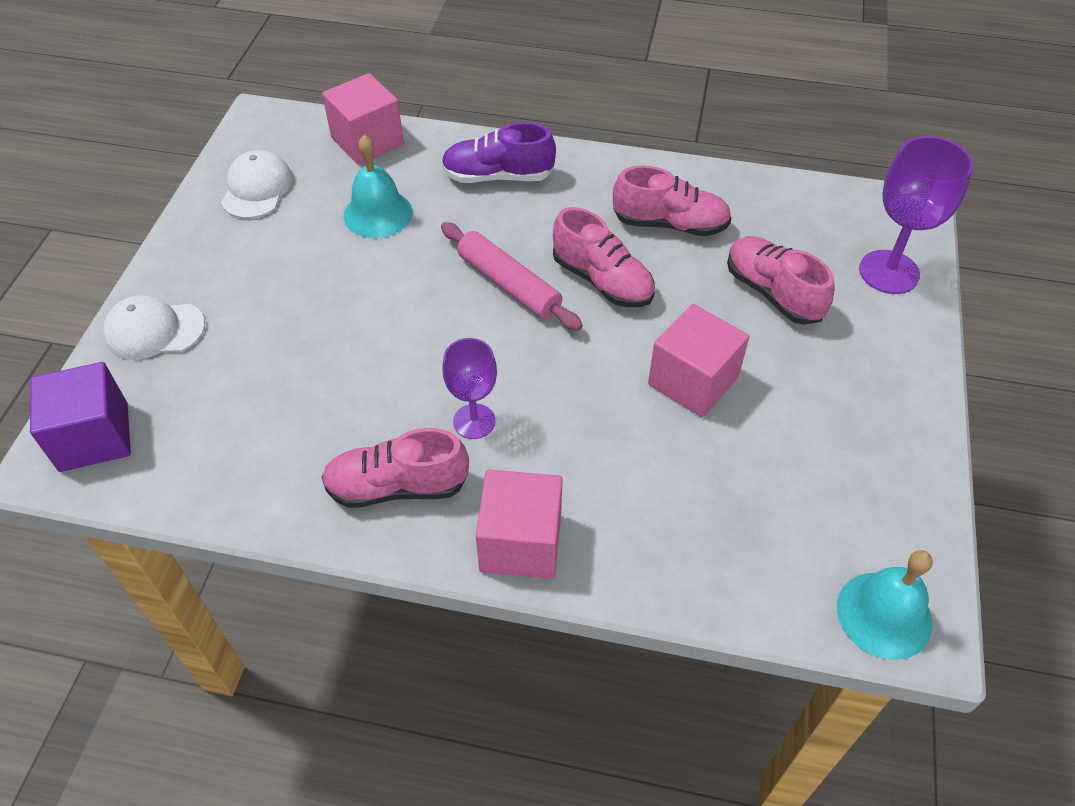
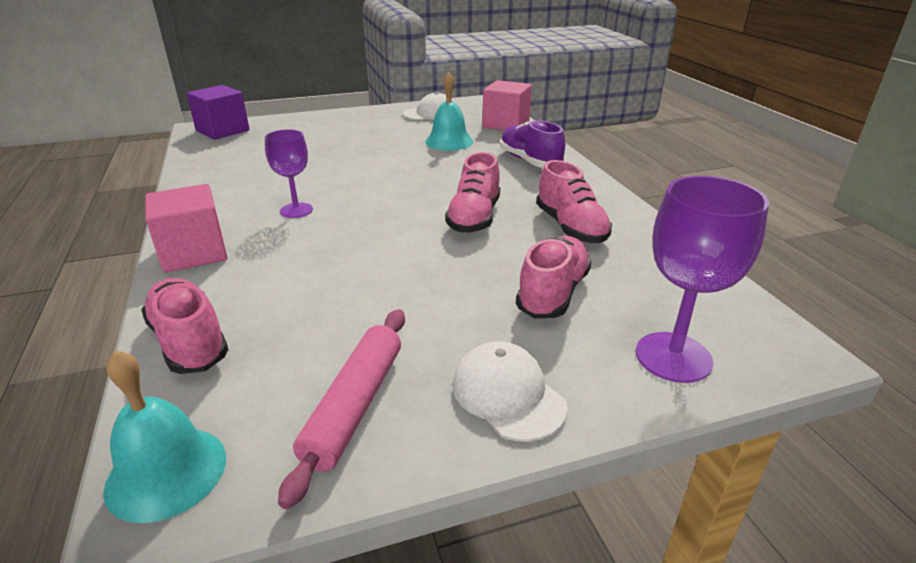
camera: 60 degrees right, 20 degrees down
(154, 330) = (303, 122): white cap -> white cap (508, 395)
(397, 486) = (225, 203): pink shoe -> pink shoe (189, 342)
(509, 285) = (432, 189): pink rolling pin -> pink rolling pin (354, 406)
(693, 381) = (404, 280): pink cube -> none

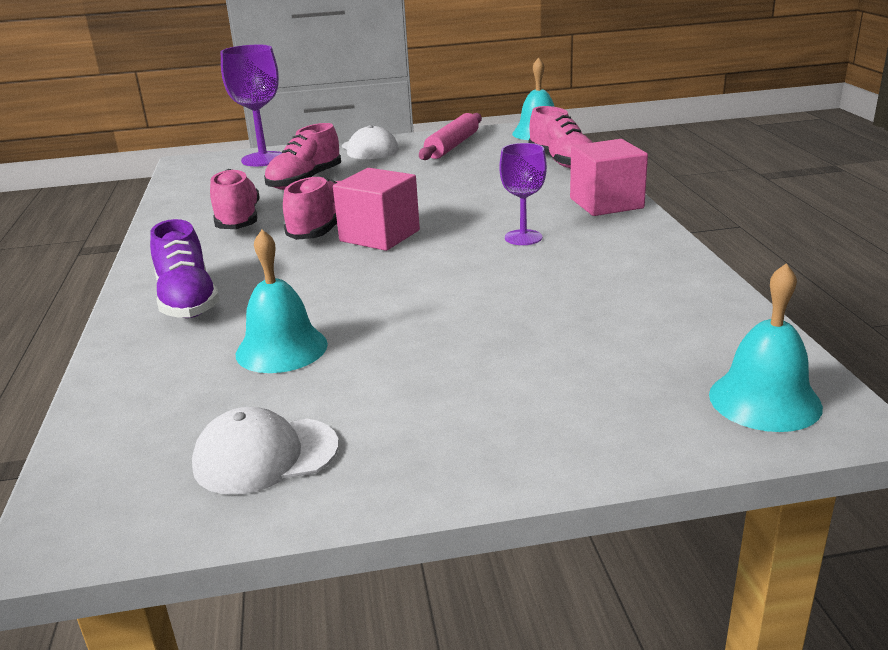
camera: 170 degrees left, 5 degrees down
(222, 130) = (764, 400): purple cube -> turquoise bell
(506, 124) = (127, 400): pink cube -> pink cube (379, 236)

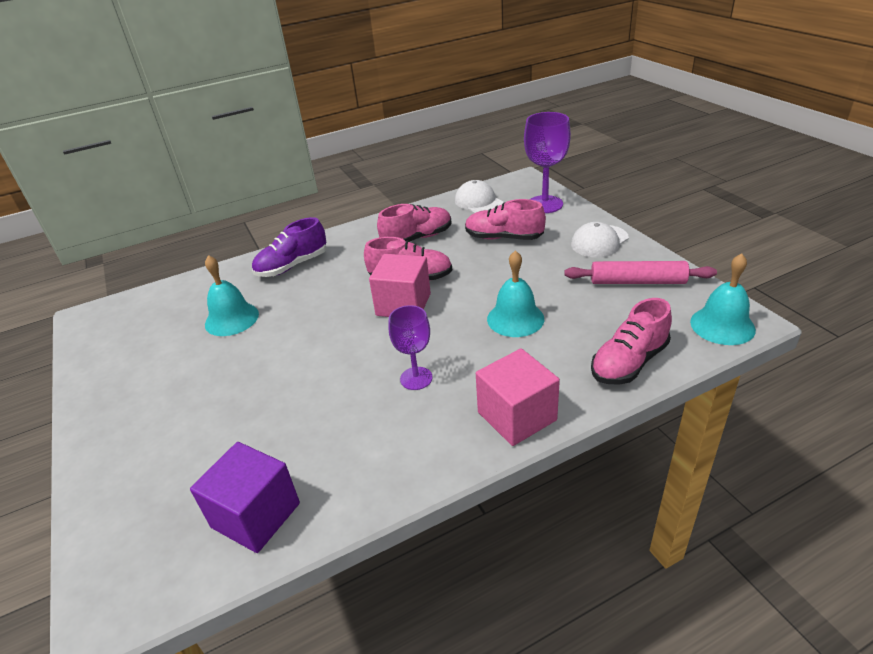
camera: 75 degrees right, 10 degrees up
(265, 455) = (124, 351): white cap -> white cap (478, 202)
(699, 324) = (256, 515): none -> purple cube
(764, 400) = (133, 566): turquoise bell -> turquoise bell (515, 319)

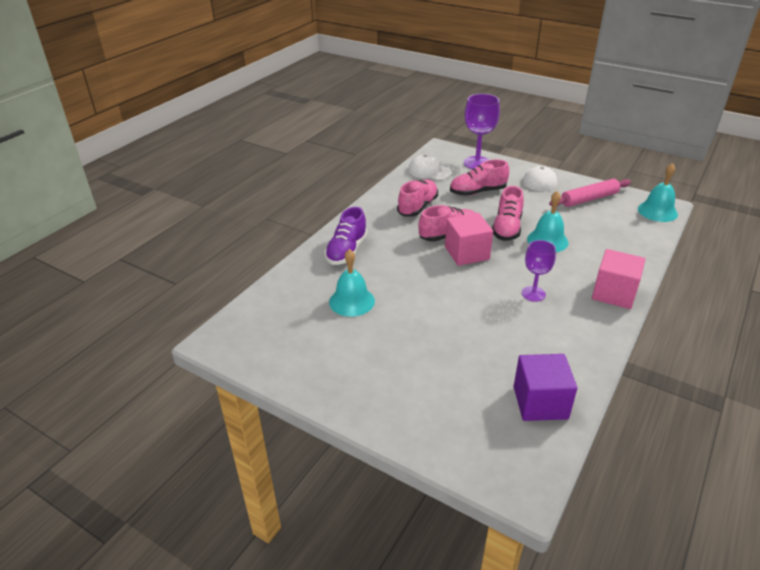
camera: 35 degrees left, 0 degrees up
(629, 362) = (635, 245): pink shoe -> pink shoe (507, 228)

